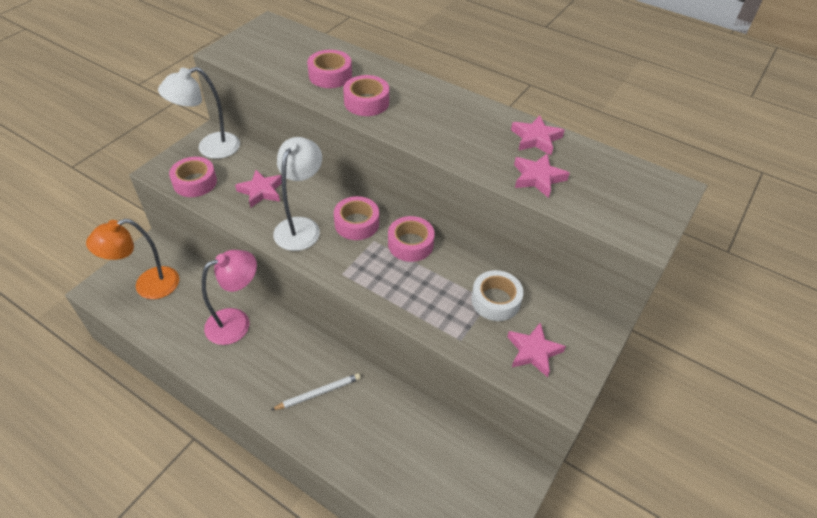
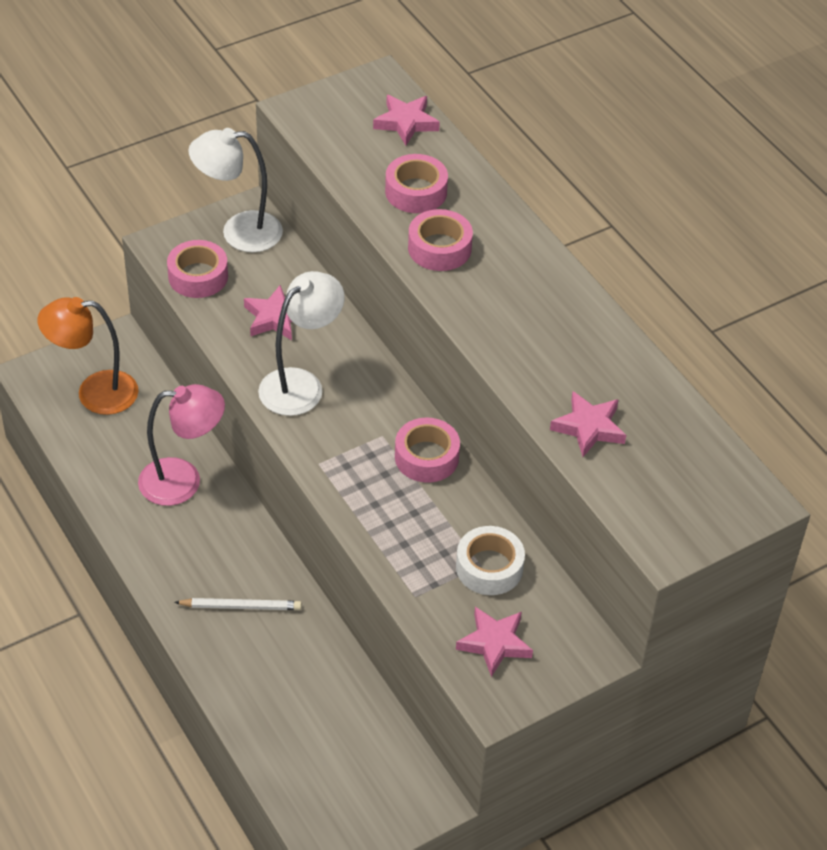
camera: 25 degrees right, 0 degrees up
(357, 223) = (373, 405): pink tape -> none
(536, 139) = (627, 374): pink star -> pink star (406, 123)

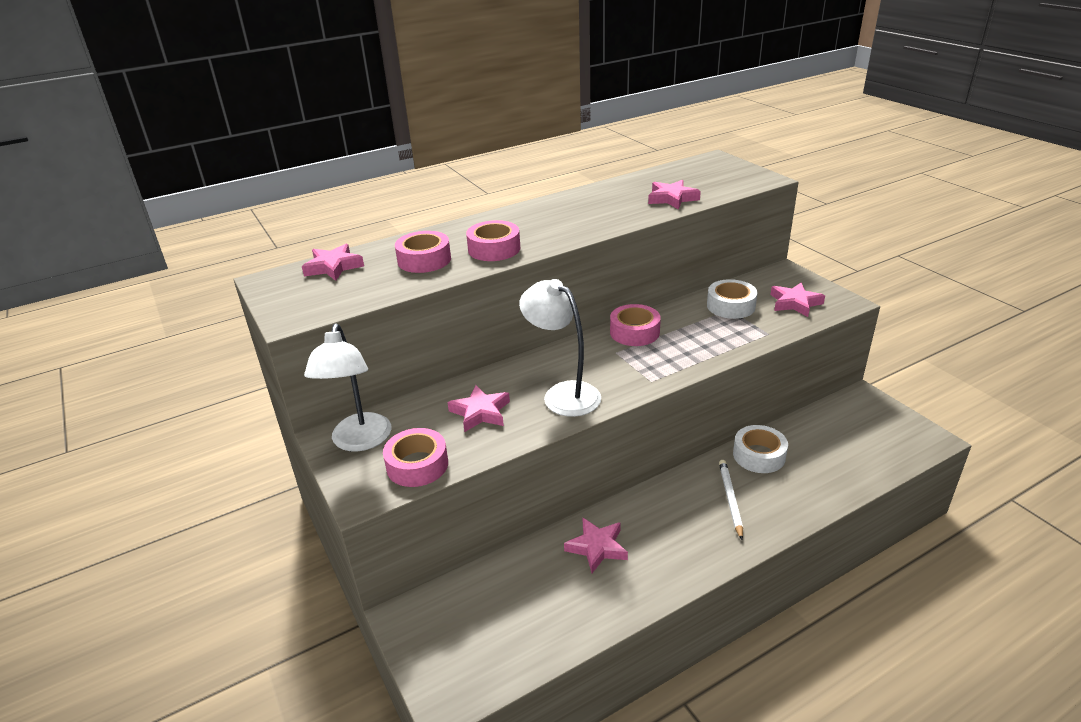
camera: 85 degrees left, 15 degrees down
(94, 393) = (479, 632): orange lamp -> none
(183, 481) = (597, 547): pink lamp -> pink star
(314, 649) = (759, 455): none -> white tape

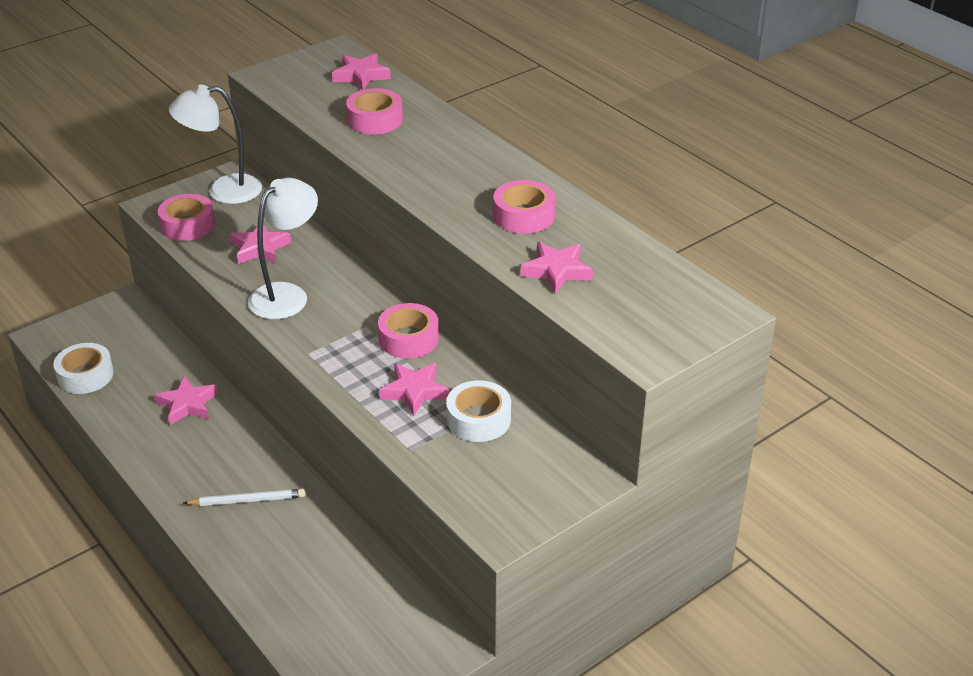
camera: 80 degrees right, 5 degrees up
(494, 249) = (400, 156): pink tape -> pink tape (524, 216)
(759, 455) = (320, 529): white tape -> white tape (85, 375)
(795, 303) = (492, 481): pink star -> pink star (414, 391)

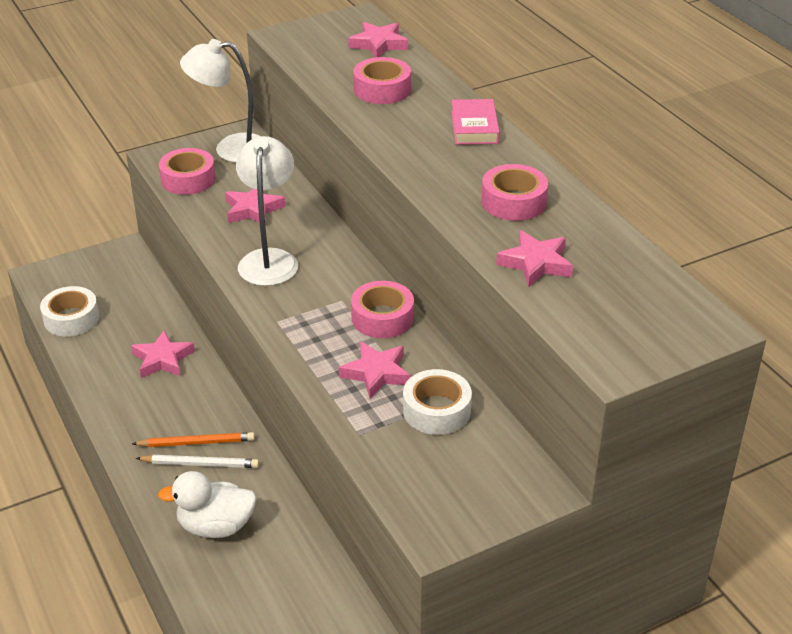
camera: 10 degrees right, 0 degrees up
(239, 481) = (196, 443): none -> orange pencil
(275, 557) = (216, 526): none -> white duck
(287, 295) = (269, 259): white lamp -> white lamp turned 45 degrees counterclockwise
(471, 148) = (474, 127): none -> pink book

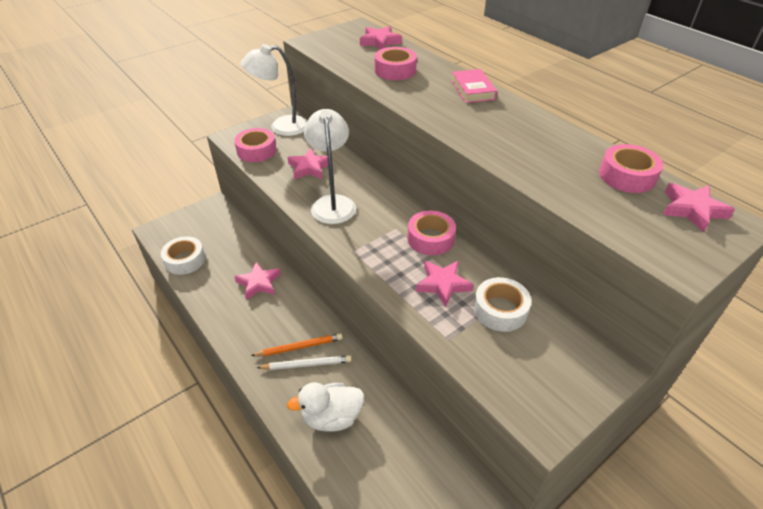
camera: 10 degrees left, 5 degrees up
(513, 202) = (529, 140): pink tape -> pink tape (627, 176)
(535, 263) = (571, 186): pink star -> pink star (692, 210)

